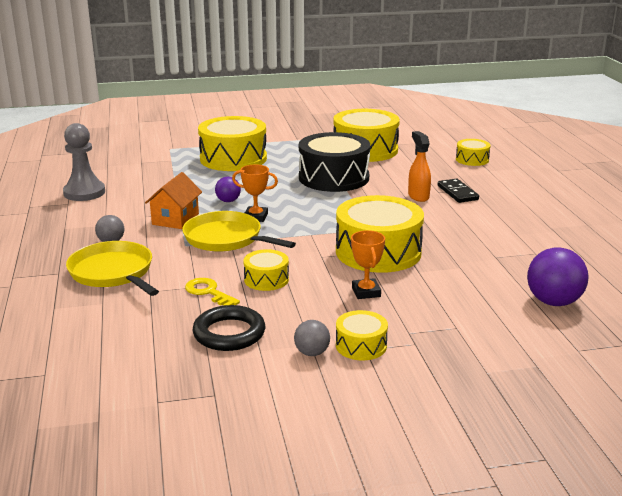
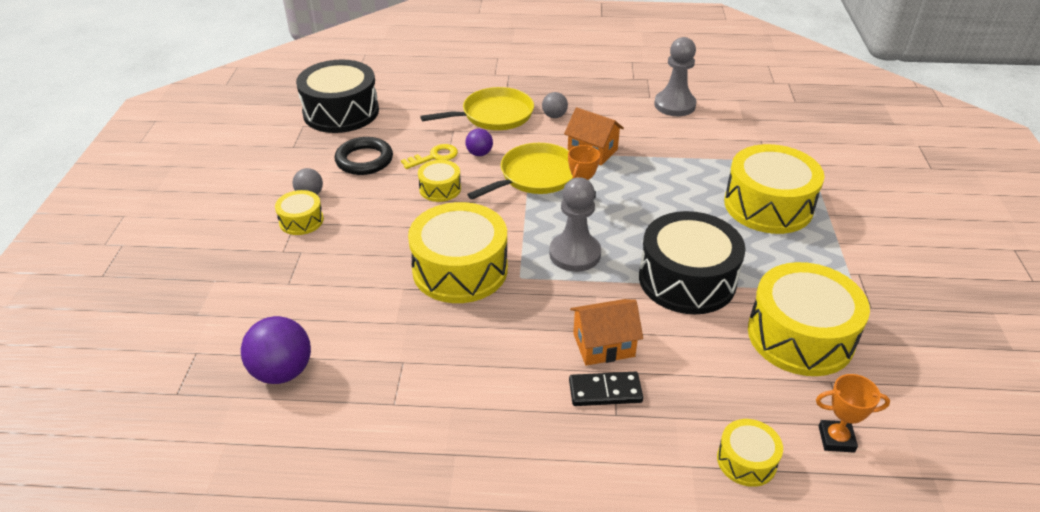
camera: 105 degrees right, 15 degrees up
(116, 378) = (341, 112): none -> black drum
(228, 201) = (630, 187): purple ball -> purple ball (479, 153)
(329, 213) = (575, 254): none -> grey pawn
(366, 292) = (383, 242): orange trophy -> orange trophy (836, 439)
(418, 196) = (603, 345): orange spray bottle -> orange house

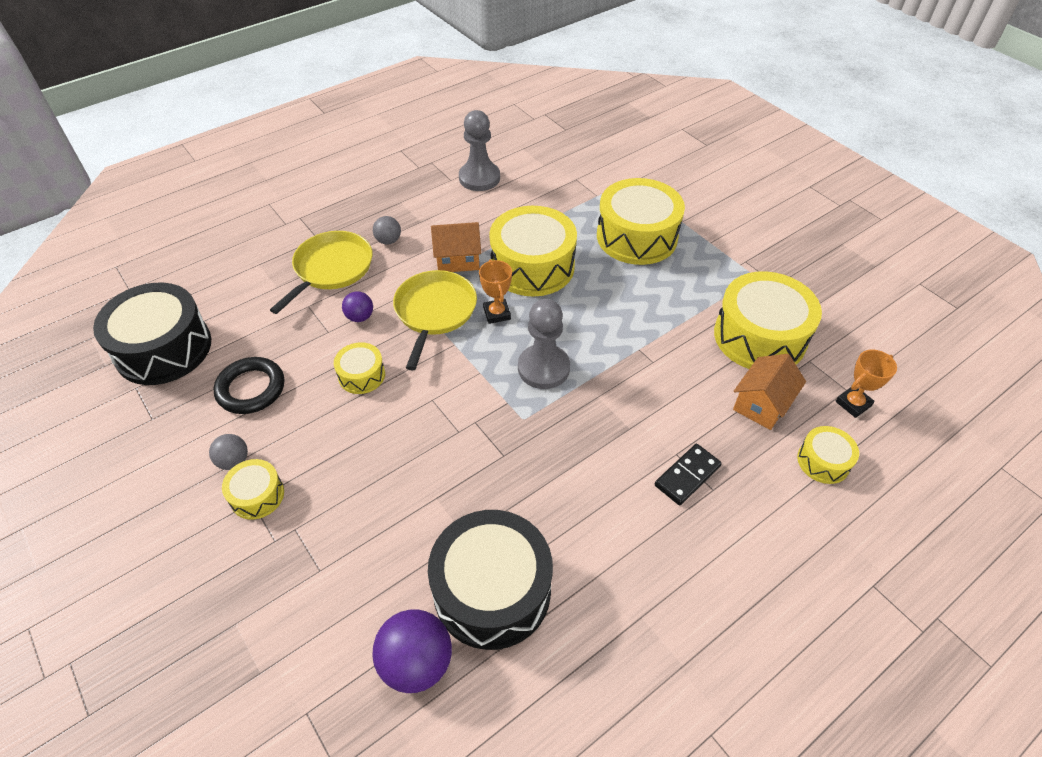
camera: 40 degrees left, 10 degrees up
(434, 157) = (320, 345): yellow key -> none
(460, 269) = (466, 445): yellow drum -> yellow drum (532, 266)
(603, 345) = (647, 436): orange house -> orange house (762, 404)
(687, 279) = (646, 338): black drum -> black drum (492, 590)

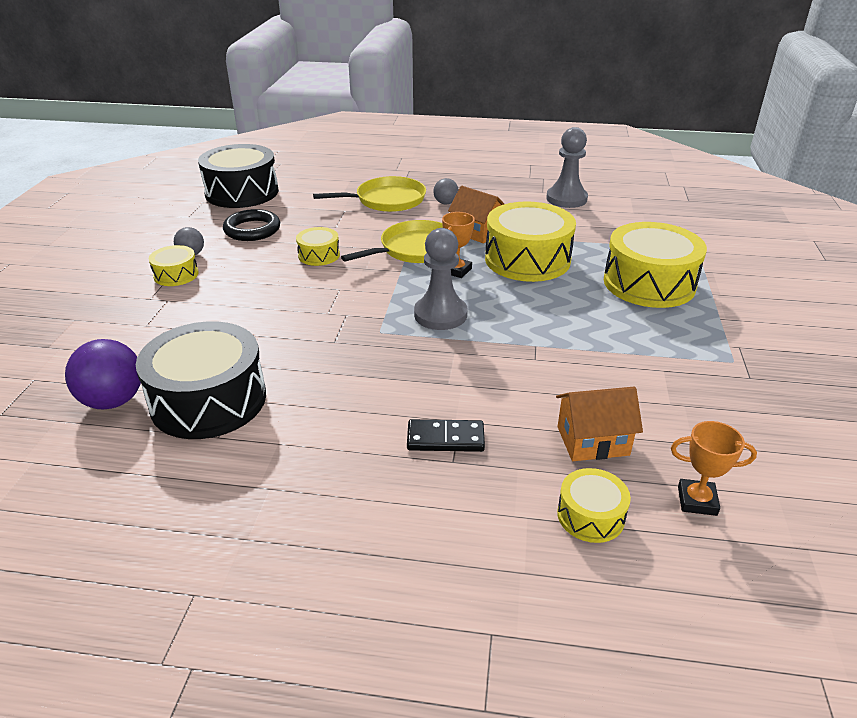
camera: 45 degrees right, 15 degrees down
(360, 317) = (365, 229): purple ball -> none
(760, 337) = (668, 399): yellow drum -> none

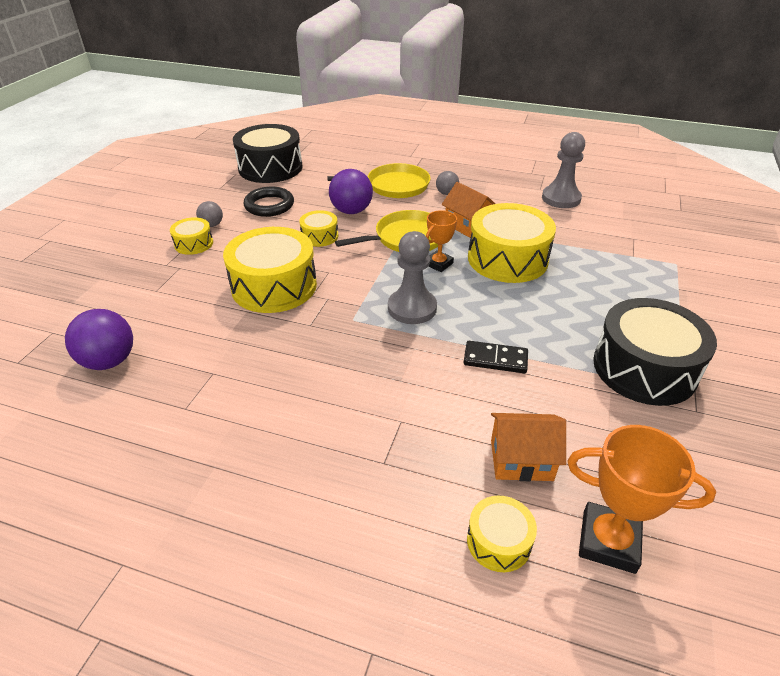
camera: 10 degrees right, 5 degrees up
(208, 400) = (187, 371): black drum -> black drum (644, 368)
(347, 228) = (351, 211): none -> purple ball
(445, 438) = (383, 438): black domino -> black domino (495, 359)
(649, 283) = (619, 296): yellow drum -> yellow drum (274, 286)
(697, 501) = (608, 541): orange trophy -> orange trophy, size x1.61

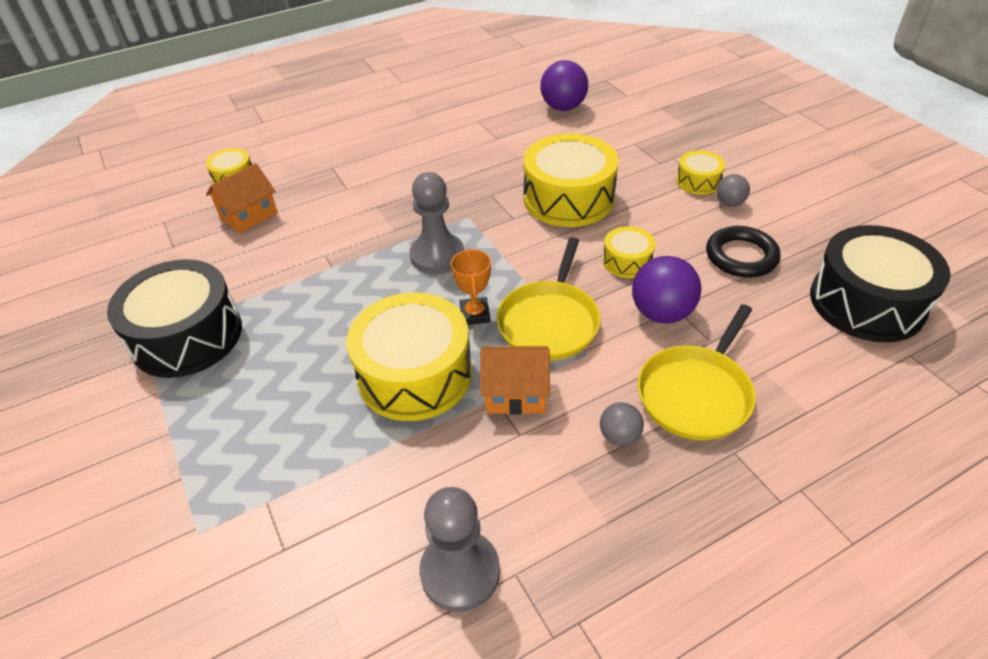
camera: 135 degrees right, 5 degrees up
(495, 359) = (322, 261): black domino -> none
(608, 541) = (169, 211): orange trophy -> none

